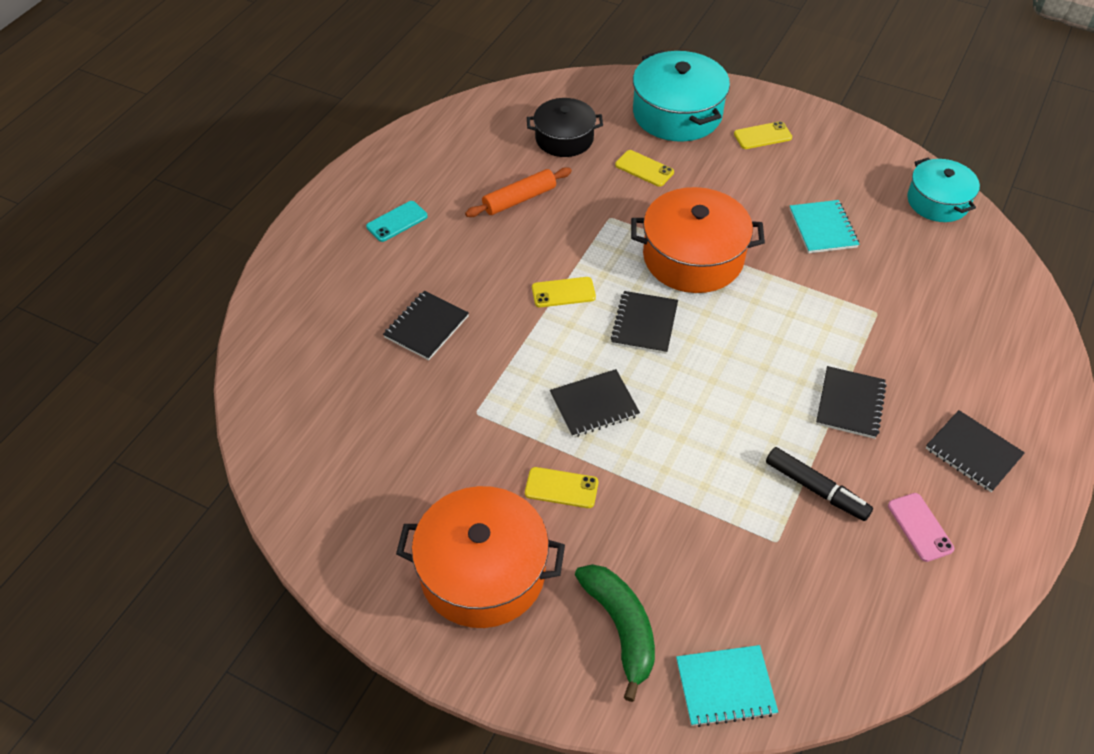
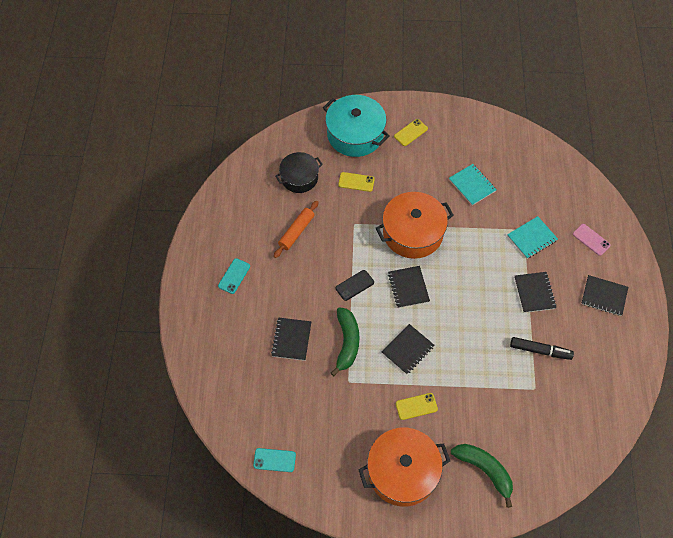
camera: 25 degrees left, 10 degrees up
(298, 473) = (274, 460): none -> turquoise phone
(505, 361) = (347, 343): none -> green banana
(563, 292) = (354, 285): yellow phone -> black phone
(725, 687) = (547, 477): turquoise notebook -> turquoise notebook (532, 238)
(920, 527) = (597, 350): pink phone -> pink phone (591, 239)
(938, 201) = (523, 143): turquoise pot -> none

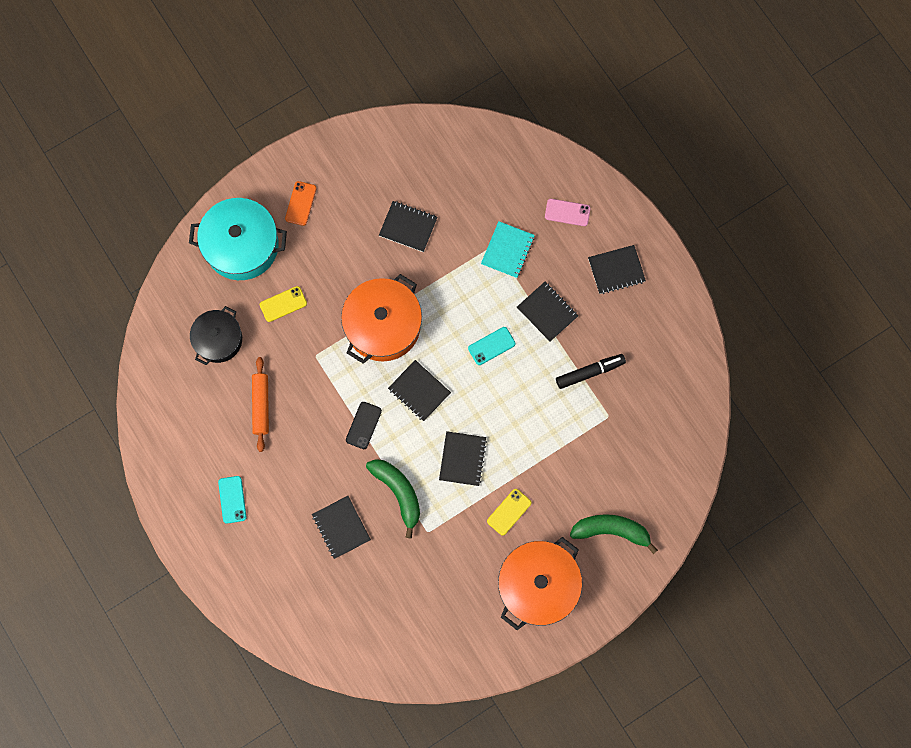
camera: 35 degrees left, 15 degrees up
(274, 460) = (411, 659): turquoise phone -> turquoise phone (491, 346)
(410, 132) = (300, 203): yellow phone -> orange phone
(472, 185) = (408, 227): turquoise notebook -> black notebook

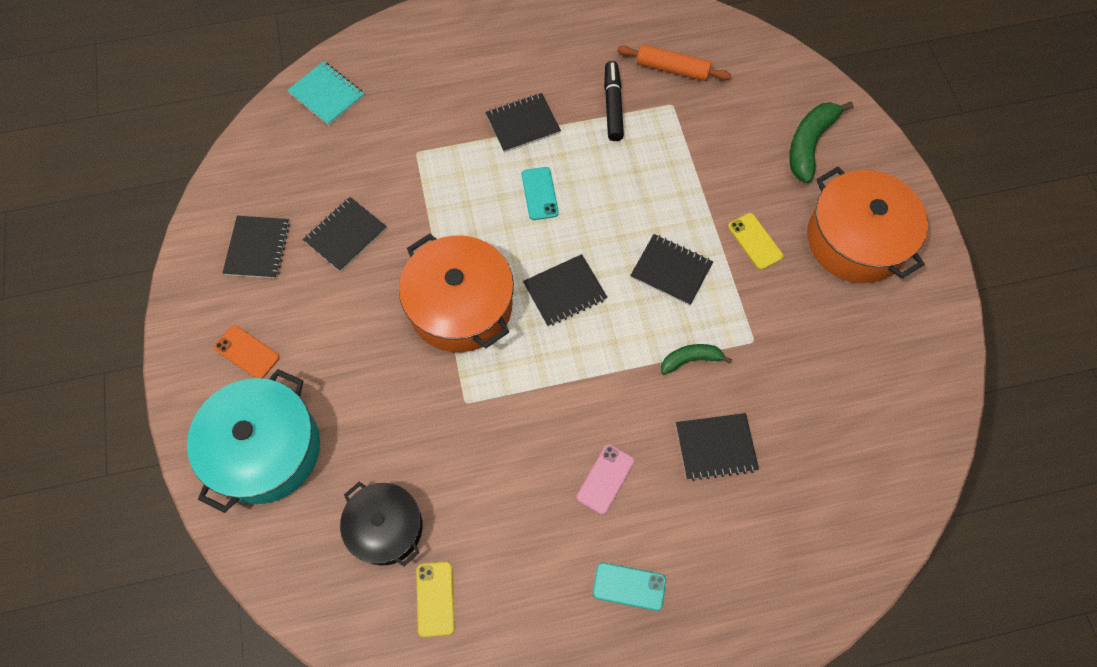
camera: 70 degrees left, 10 degrees down
(261, 405) = (506, 499): orange rolling pin -> orange rolling pin (672, 69)
(283, 304) = (375, 421): yellow phone -> yellow phone (435, 599)
(363, 425) = (585, 373): black phone -> none
(398, 493) = (690, 360): green banana -> green banana, size x0.59
(507, 250) = (429, 139): turquoise notebook -> turquoise notebook (327, 95)
(567, 212) = (413, 67): pink phone -> pink phone (605, 479)
(616, 270) = (503, 44): black notebook -> black notebook (258, 248)

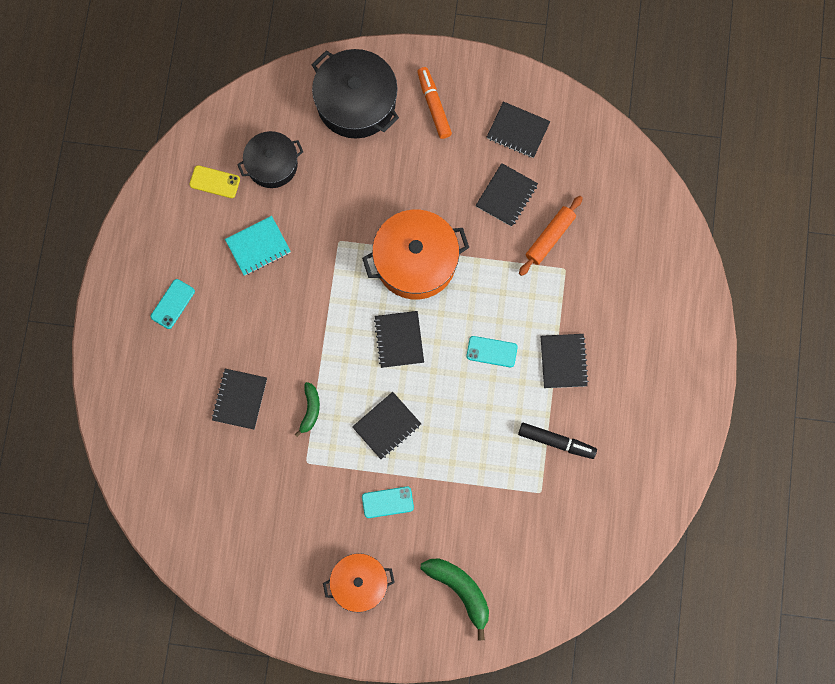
camera: 110 degrees right, 10 degrees up
(247, 352) = (434, 105): orange phone -> orange marker
(265, 449) = (356, 102): turquoise pot -> black pot
(327, 95) = (647, 215): turquoise notebook -> turquoise notebook (258, 246)
(345, 235) = (506, 196): black notebook -> black notebook turned 60 degrees clockwise
(605, 479) = (248, 315): pink phone -> none
(672, 69) = (577, 508): orange rolling pin -> orange rolling pin (550, 238)
(755, 241) = (387, 502): yellow phone -> turquoise phone
(856, 240) = (359, 584): orange pot -> orange pot, size x0.64

